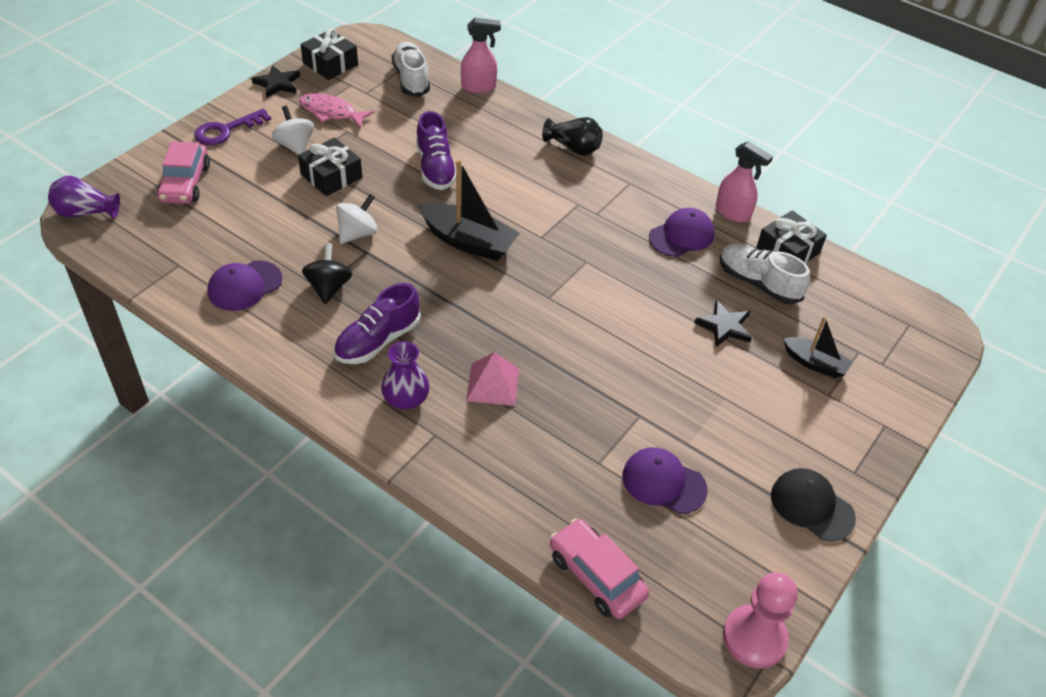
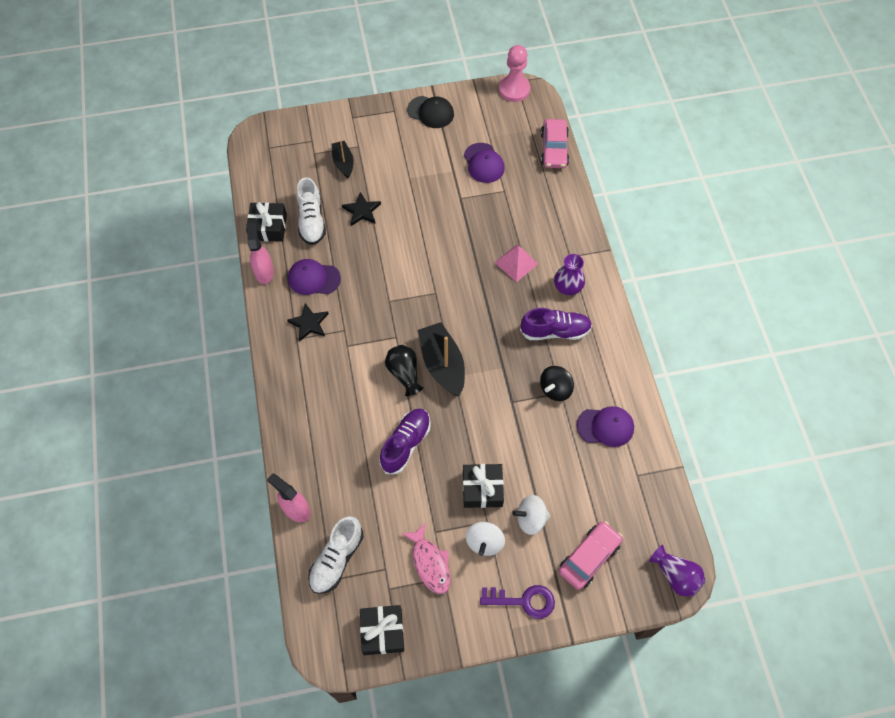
camera: 135 degrees left, 15 degrees up
(277, 84) = (444, 636): black star -> black star (309, 323)
(357, 233) = (505, 421): white spinning top -> white spinning top (530, 519)
(573, 148) = (296, 394): black vase -> black vase (404, 374)
(812, 506) = (431, 112): black cap -> black cap turned 60 degrees counterclockwise

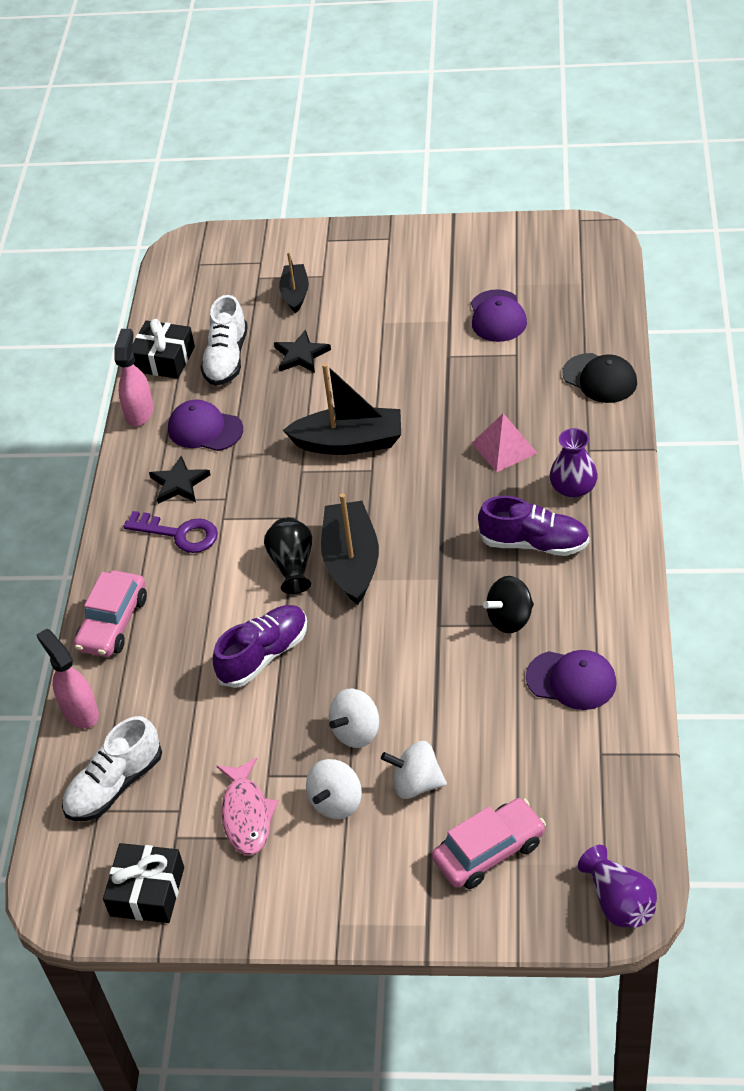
camera: 20 degrees right, 15 degrees down
(414, 274) = (349, 442): none -> black boat
(431, 112) = (441, 245): black cap -> black cap (600, 378)
(482, 489) = (356, 731): black gift -> white spinning top
(514, 89) = (573, 230): pink pawn -> none
(523, 601) = (369, 891): purple key -> purple key (179, 534)
(554, 149) = (609, 310): pink car -> pink car (113, 623)

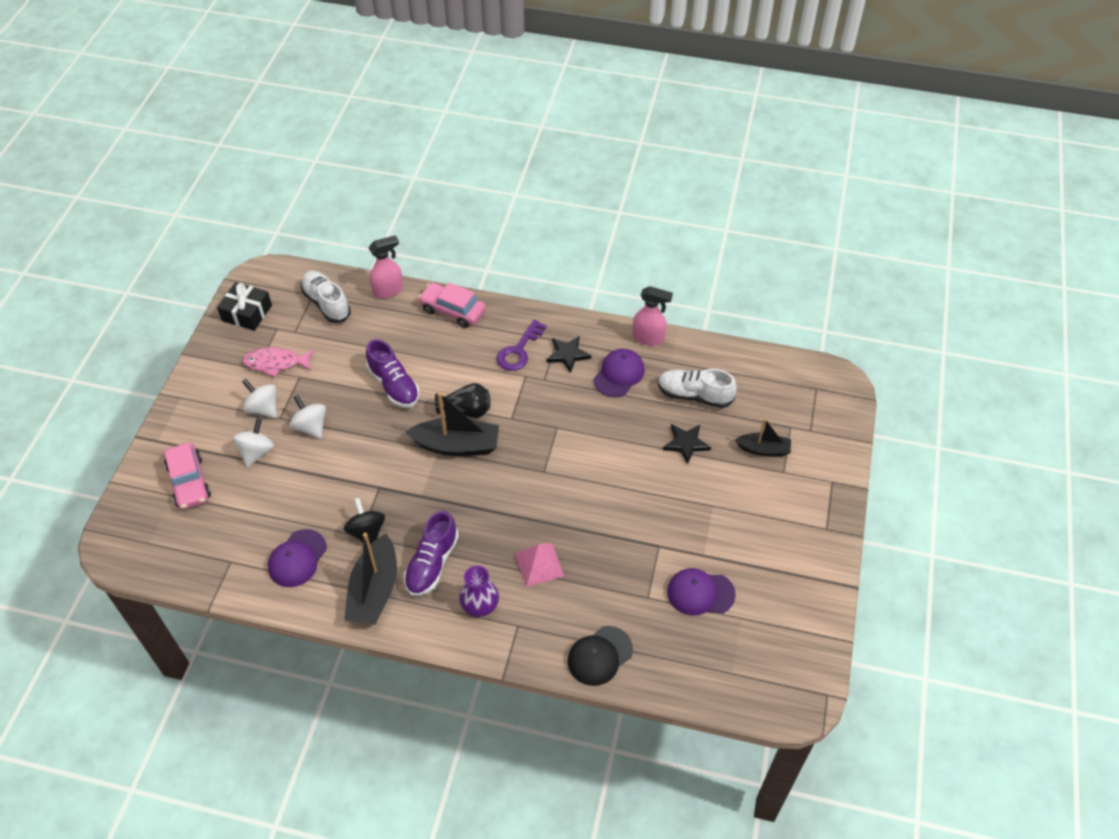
camera: 95 degrees right, 5 degrees up
(164, 359) = (703, 357): black gift -> none
(349, 442) = (577, 461): black boat -> black boat (374, 590)
(618, 901) = (119, 544): purple vase -> none

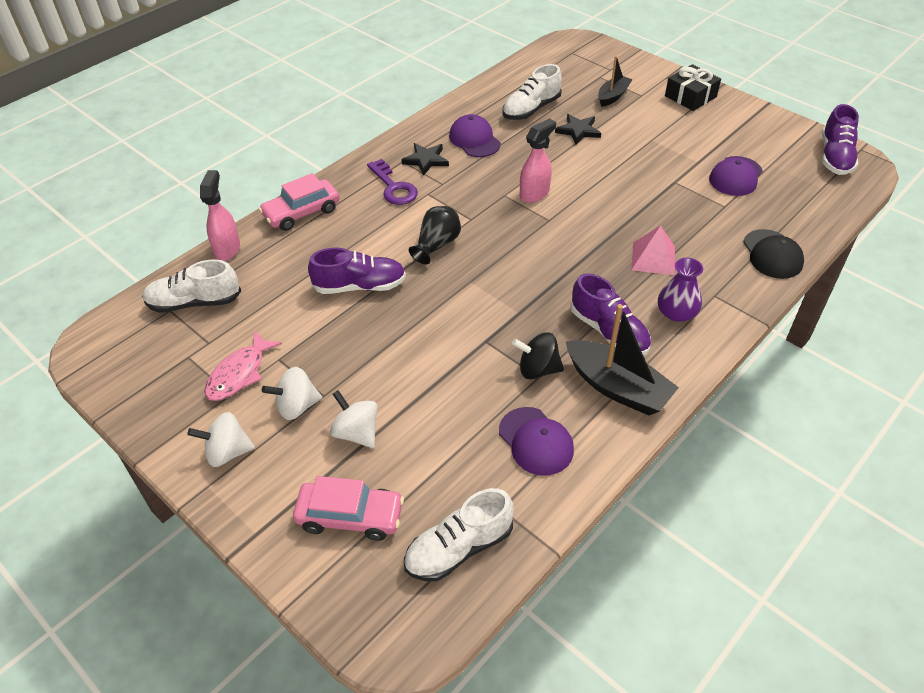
camera: 60 degrees left, 5 degrees down
(190, 551) = (459, 548): none -> white shoe
(247, 313) = (136, 377): black gift -> black gift (690, 96)
(311, 426) = (359, 371): white spinning top -> white spinning top (227, 452)
(457, 445) = (475, 266): black boat -> none
(648, 338) = (449, 111): pink spray bottle -> pink spray bottle (534, 194)
(794, 673) = (835, 157): none -> purple shoe

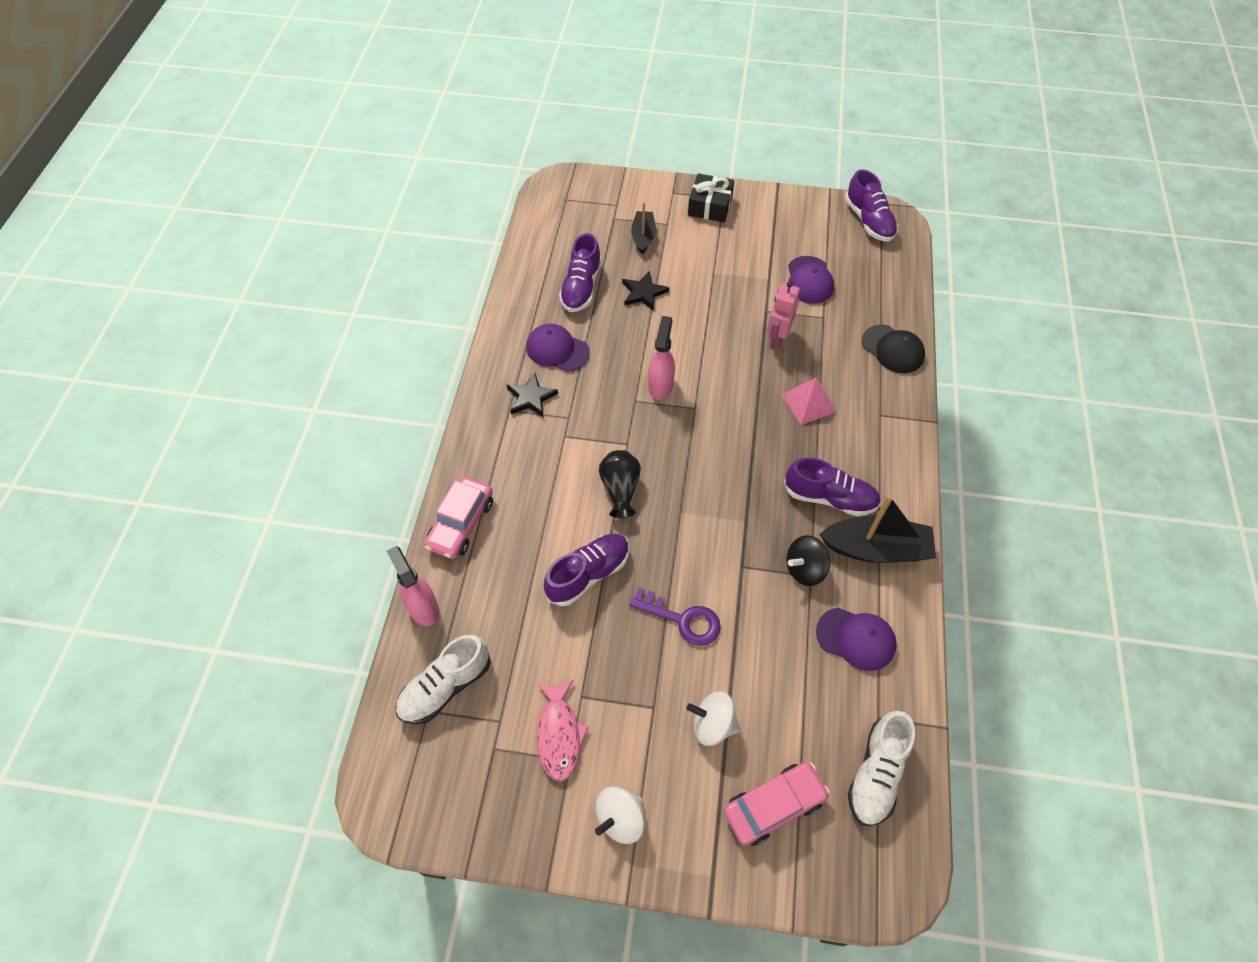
camera: 35 degrees left, 10 degrees up
(296, 406) = (640, 733): white spinning top -> none
(394, 187) = (526, 445): purple key -> purple key (682, 619)
(531, 109) = (581, 287): white shoe -> purple shoe
(666, 203) = (777, 338): none -> pink robot
(676, 313) = (865, 449): purple vase -> none

